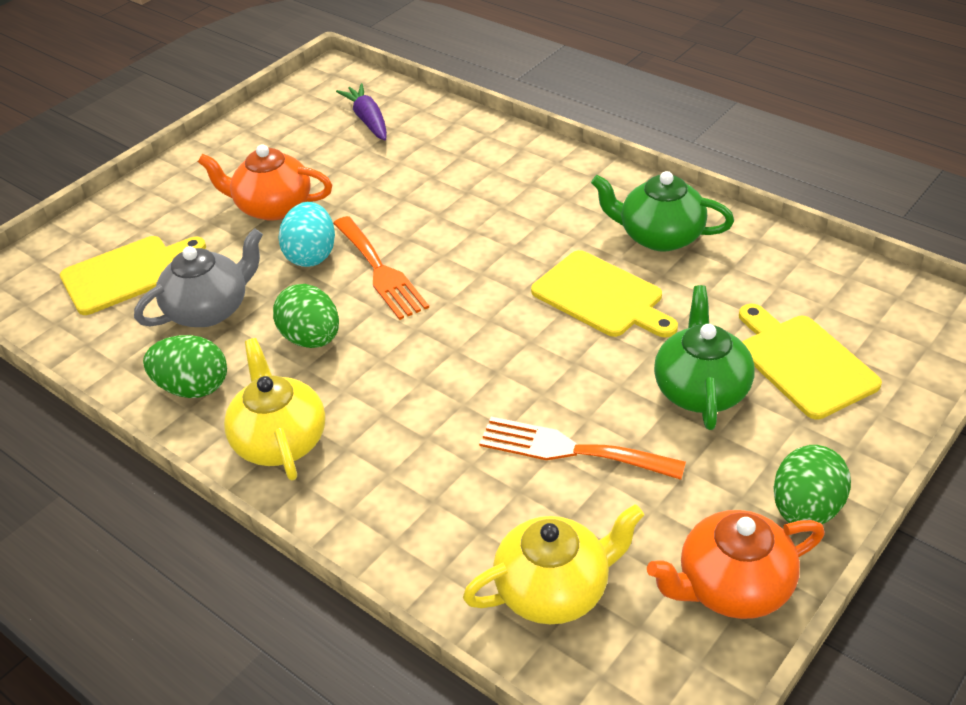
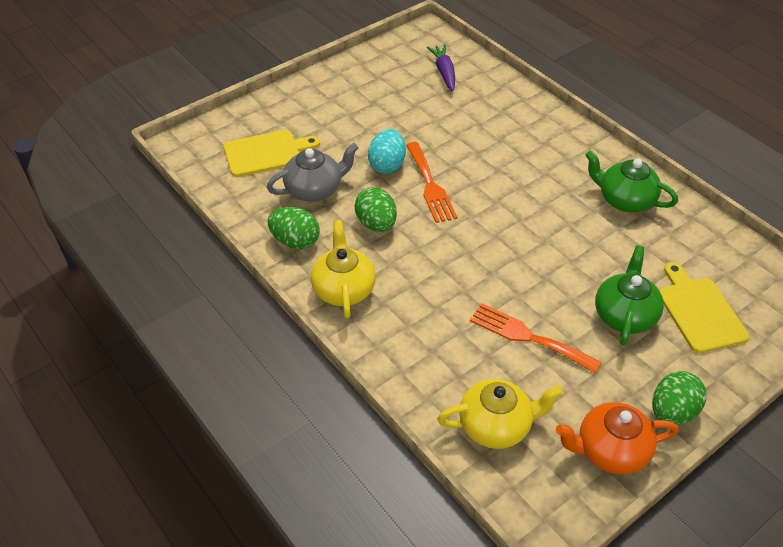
camera: 10 degrees right, 5 degrees up
(273, 207) = (368, 124): orange teapot -> none
(601, 296) = (574, 235): yellow cutting board -> none

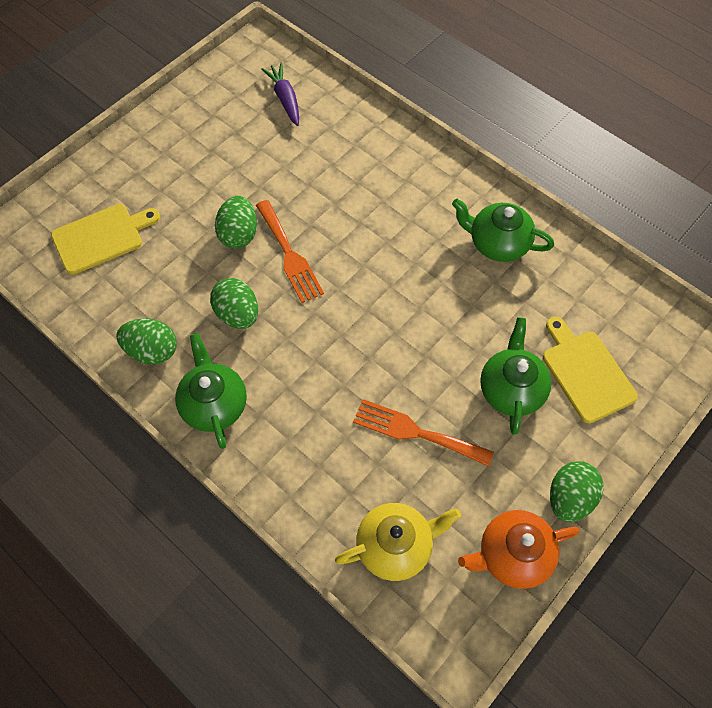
camera: 10 degrees left, 15 degrees up
(314, 189) = (163, 279): grey teapot -> none
(343, 289) = (214, 404): yellow teapot -> green teapot
(387, 165) = (239, 234): turquoise egg -> green egg

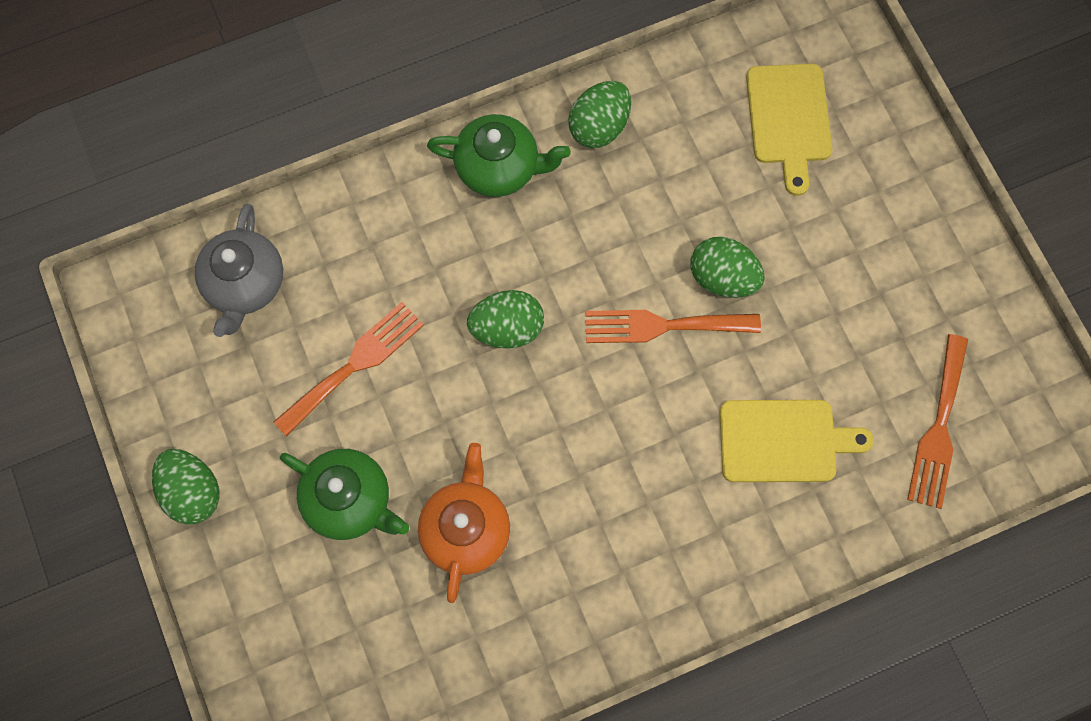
camera: 115 degrees right, 10 degrees up
(238, 314) = (604, 233): green egg -> green egg (507, 328)
(285, 99) = (939, 428): purple carrot -> orange fork
(395, 546) = (245, 284): yellow teapot -> grey teapot
(497, 243) = (559, 600): green teapot -> none
(512, 554) = (170, 397): orange teapot -> orange teapot (466, 530)
(585, 372) = (324, 604): yellow cutting board -> yellow cutting board (784, 441)

